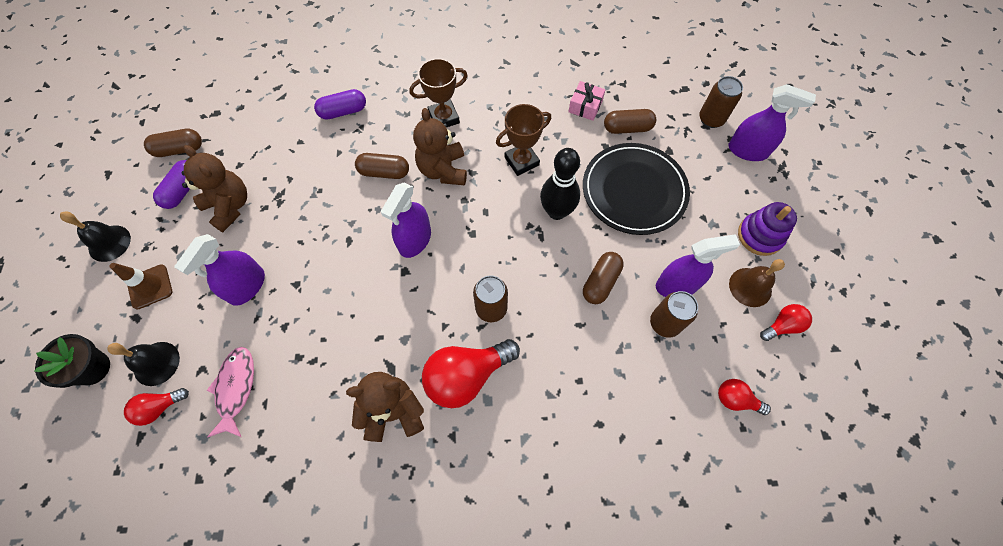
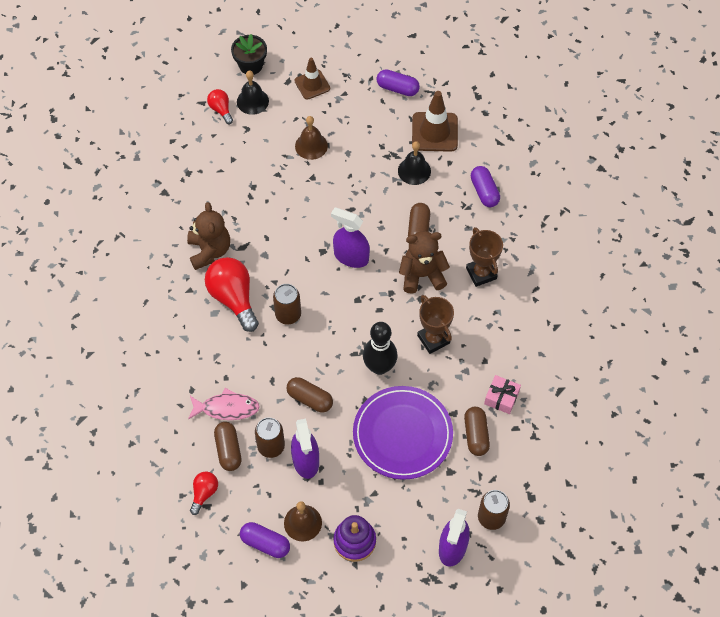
camera: 90 degrees right, 5 degrees down
(109, 243) = (349, 51): black bell -> black bell (414, 171)
(179, 149) = (438, 78): brown capsule -> brown capsule (228, 450)
(229, 206) = (382, 122): brown teddy bear -> none
(236, 388) = (232, 151): pink fish -> pink fish (226, 408)
(247, 286) = (311, 146): purple spray bottle -> brown bell
(255, 154) = (434, 132): none -> brown traffic cone
(634, 191) = (402, 434): black plate -> purple plate
(782, 326) = (265, 543): red light bulb -> purple capsule

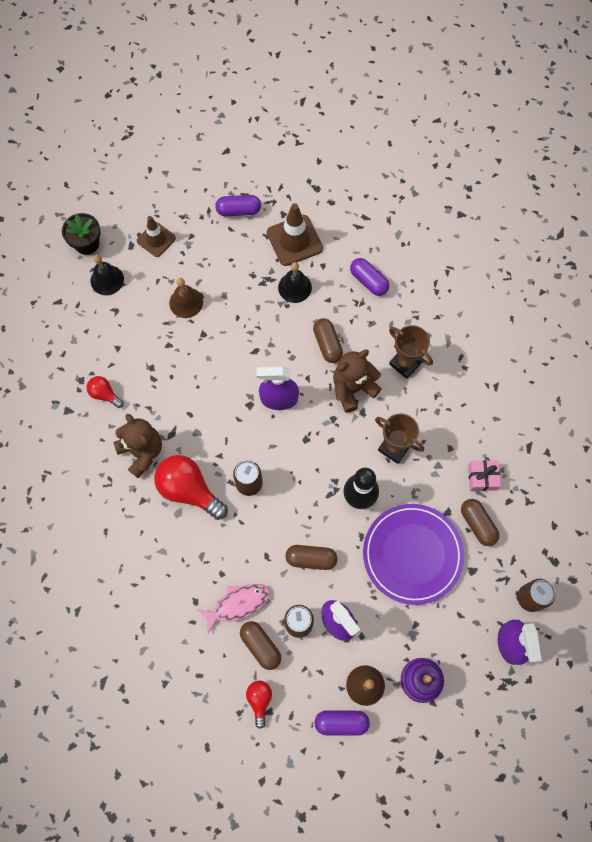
camera: 25 degrees left, 10 degrees up
(221, 110) = (80, 301): red light bulb -> red light bulb (105, 394)

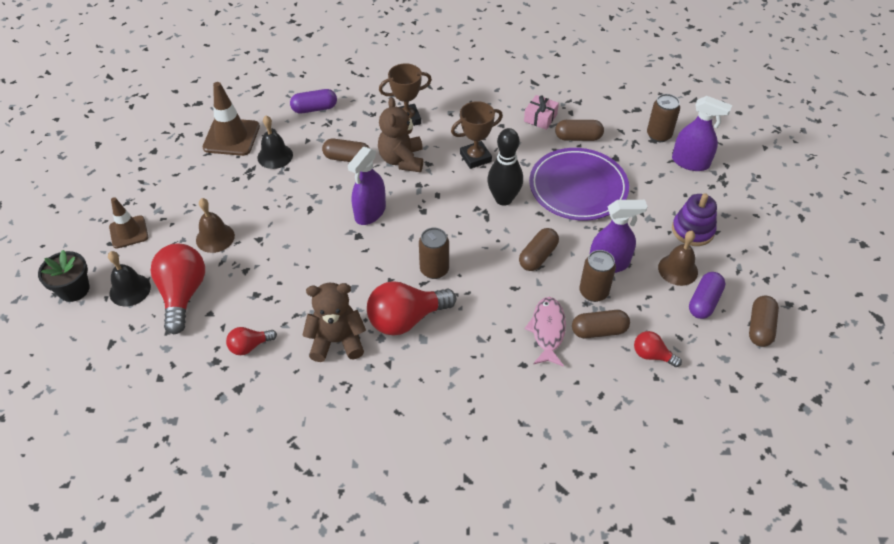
camera: 60 degrees left, 20 degrees down
(123, 318) = (183, 294): none -> red light bulb
(238, 210) = (164, 161): purple capsule -> none
(340, 782) = (760, 327): none -> brown capsule

